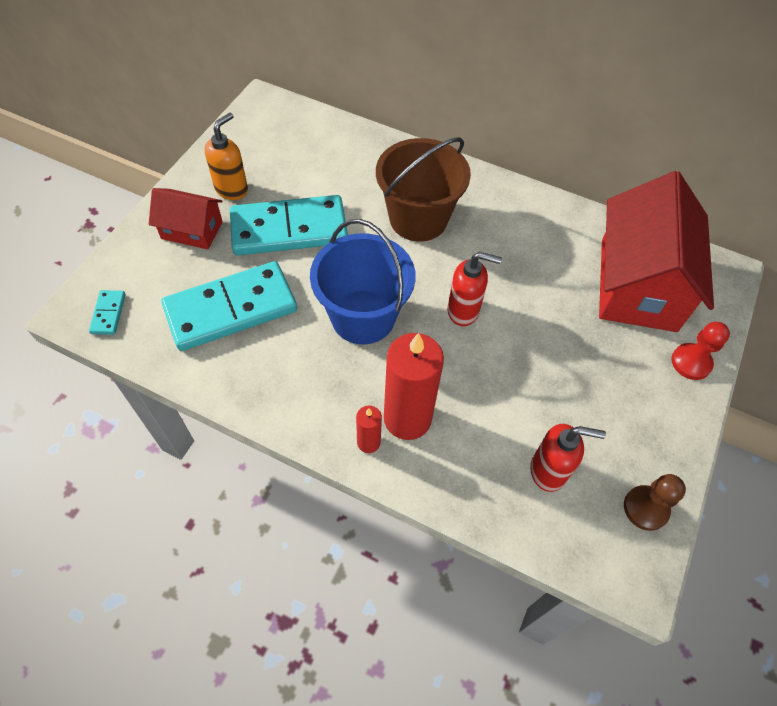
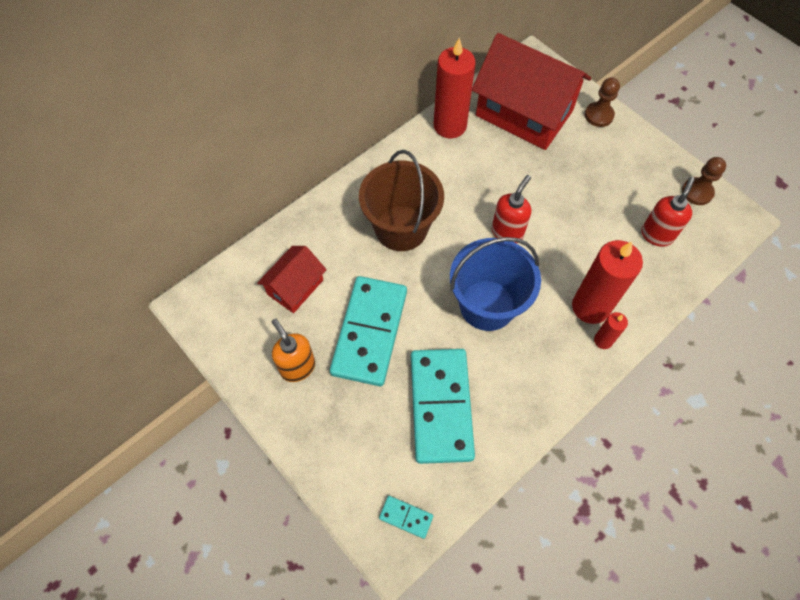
camera: 65 degrees left, 5 degrees up
(192, 230) = (334, 417): red house -> red house (295, 287)
(572, 221) = (450, 126): none -> red candle
(691, 362) = (599, 115): red pawn -> brown pawn

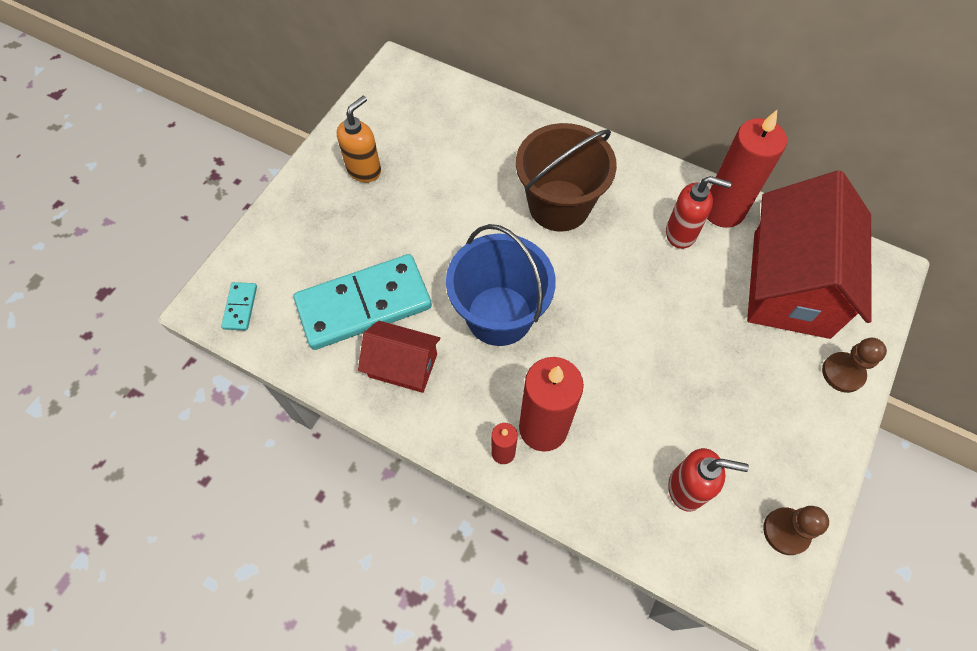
camera: 70 degrees right, 0 degrees up
(295, 287) = (448, 139): red house -> red house (403, 365)
(369, 332) = (423, 216): turquoise domino -> none
(507, 232) = (604, 311): red soap dispenser -> red soap dispenser (681, 233)

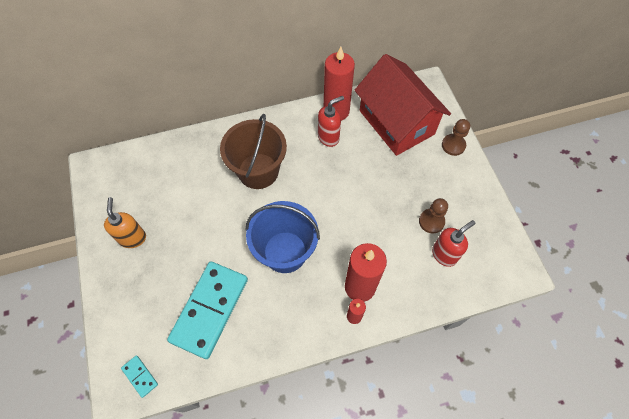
camera: 45 degrees left, 0 degrees up
(403, 365) = (263, 321): red house -> none
(786, 531) = (497, 235): brown pawn -> brown pawn (431, 221)

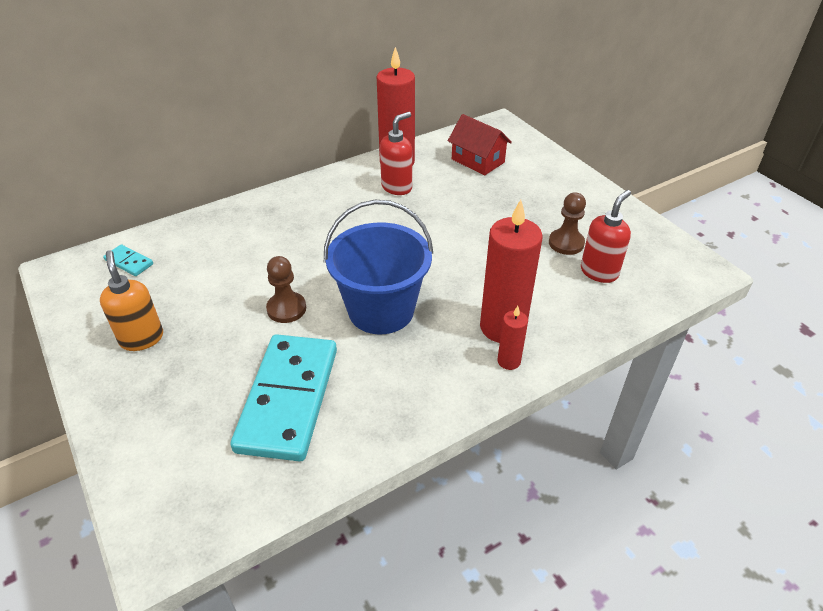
camera: 15 degrees left, 20 degrees down
(140, 376) = (193, 512): turquoise domino -> turquoise domino (129, 262)
(258, 171) = (312, 234): brown bucket -> none
(396, 122) = (477, 161): red house -> red house, size x0.51
(453, 145) = (557, 170): brown pawn -> brown pawn (286, 309)

